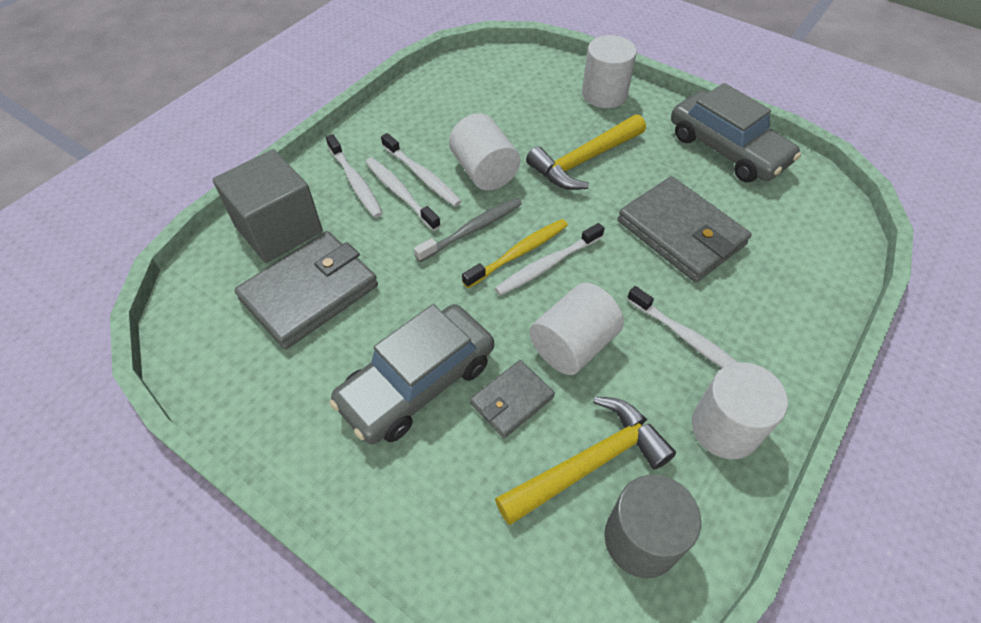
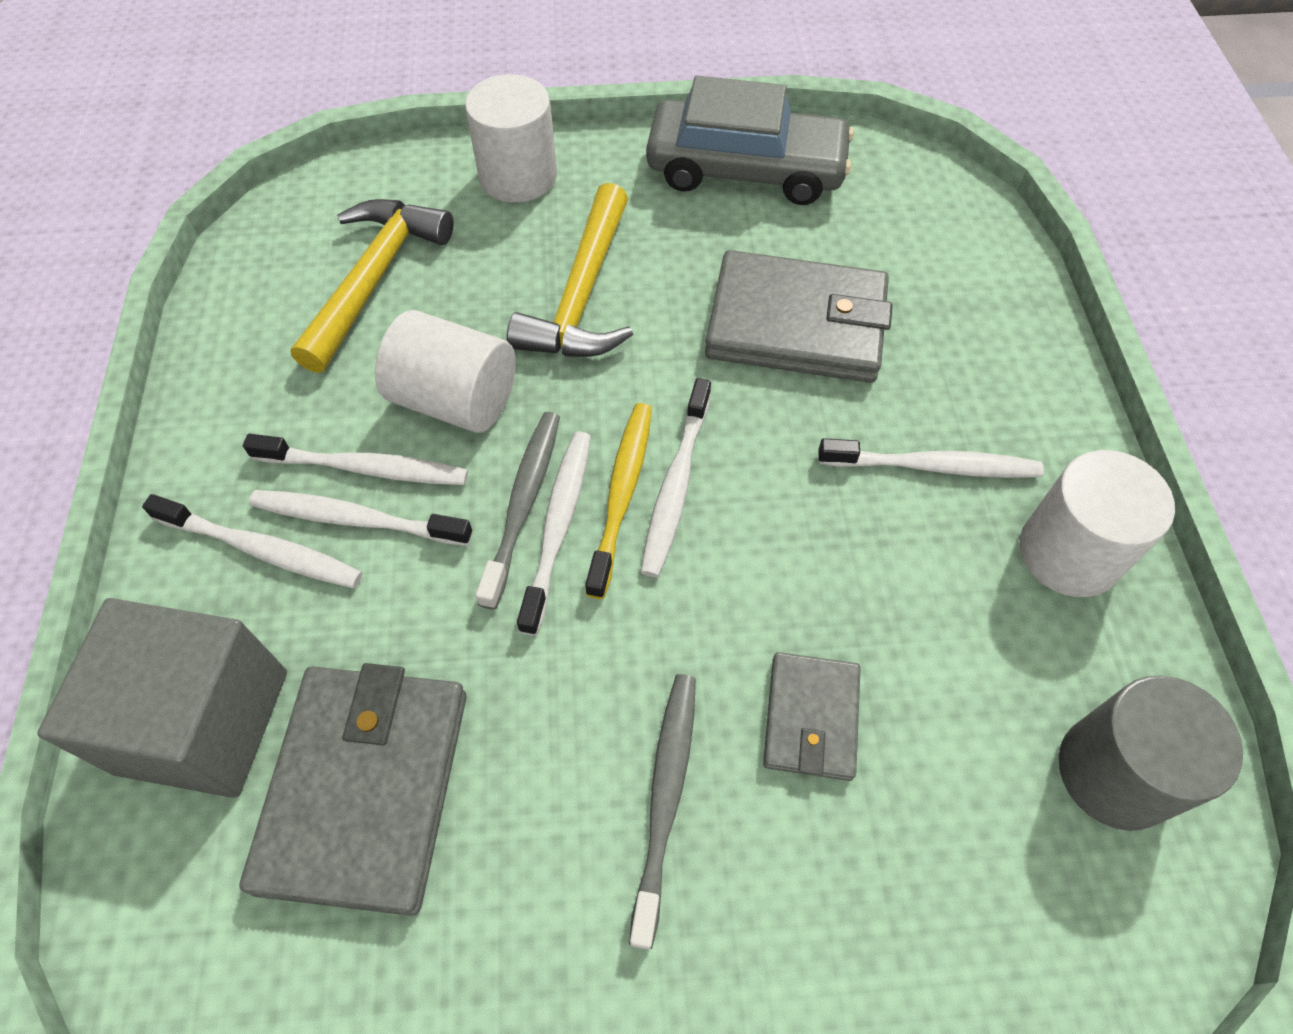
camera: 40 degrees left, 5 degrees up
(417, 382) = (666, 797): grey car -> grey toothbrush
(478, 248) = (558, 526): none -> white toothbrush
(573, 345) = (812, 577): white cylinder -> none
(589, 463) = (975, 725): yellow hammer -> yellow hammer (374, 279)

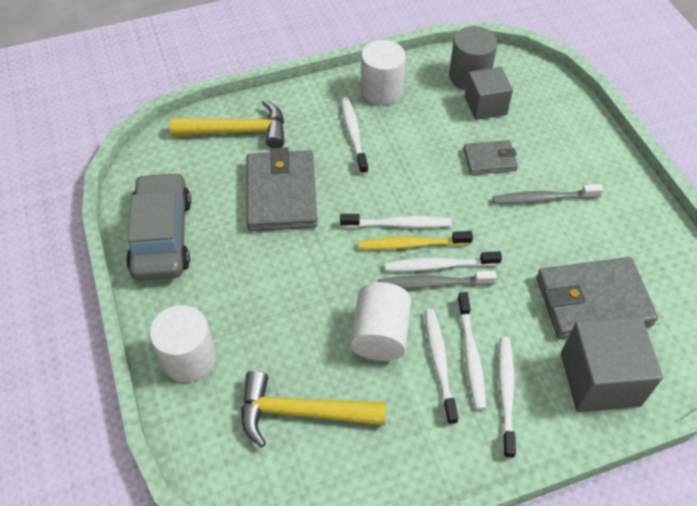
camera: 105 degrees left, 5 degrees down
(582, 295) = (285, 294): yellow hammer -> yellow hammer (238, 131)
(998, 774) = (485, 106): none -> grey cube

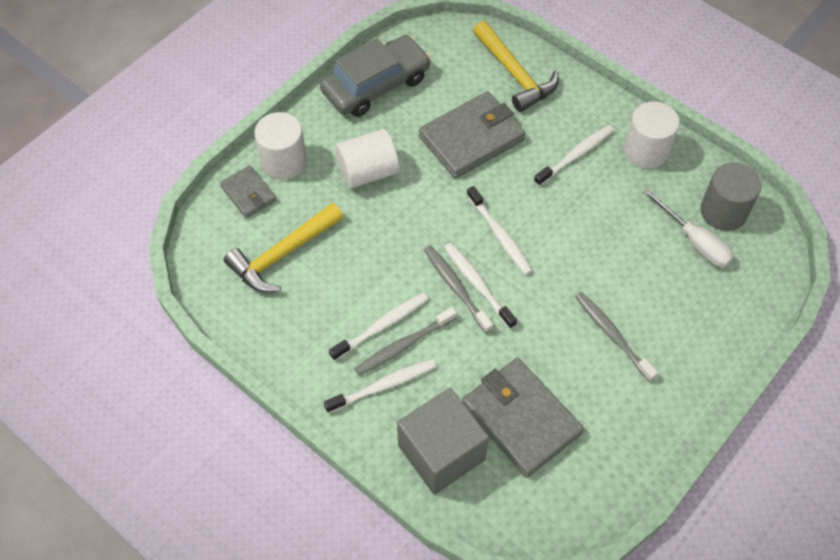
camera: 60 degrees right, 5 degrees up
(302, 412) = (283, 254): yellow hammer -> yellow hammer turned 105 degrees counterclockwise
(380, 335) = (382, 273): white cylinder -> white cylinder (368, 172)
(411, 244) = (485, 254): yellow toothbrush -> none
(470, 355) = (403, 345): white toothbrush -> grey toothbrush
(485, 106) = (694, 241): grey cube -> white screwdriver
(489, 160) = (627, 273): grey wallet -> grey wallet (248, 194)

